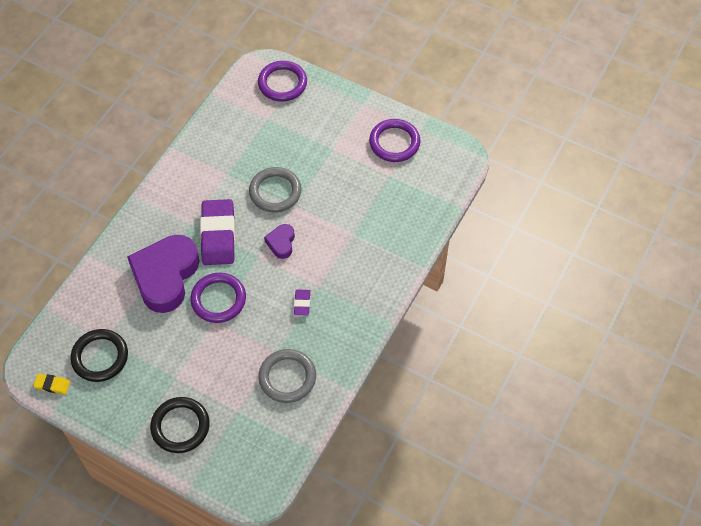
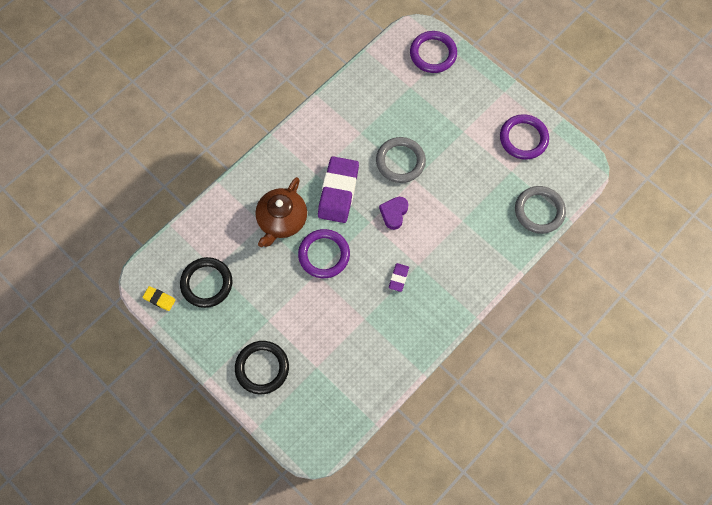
camera: 15 degrees right, 10 degrees up
(165, 276) = (282, 220): purple heart -> brown teapot
(287, 377) = (368, 346): grey ring -> grey ring (539, 211)

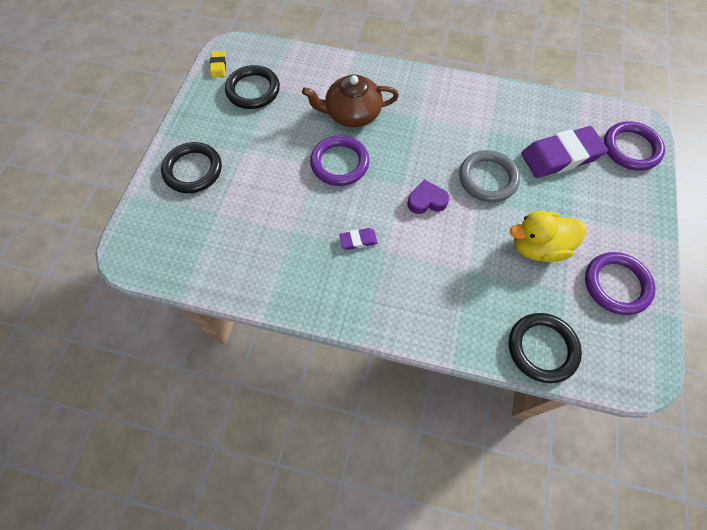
camera: 60 degrees right, 5 degrees down
(338, 192) = (414, 143): purple eraser -> purple eraser (560, 156)
(471, 166) = (538, 247): none -> yellow duck
(539, 211) = (542, 348): grey ring -> black ring

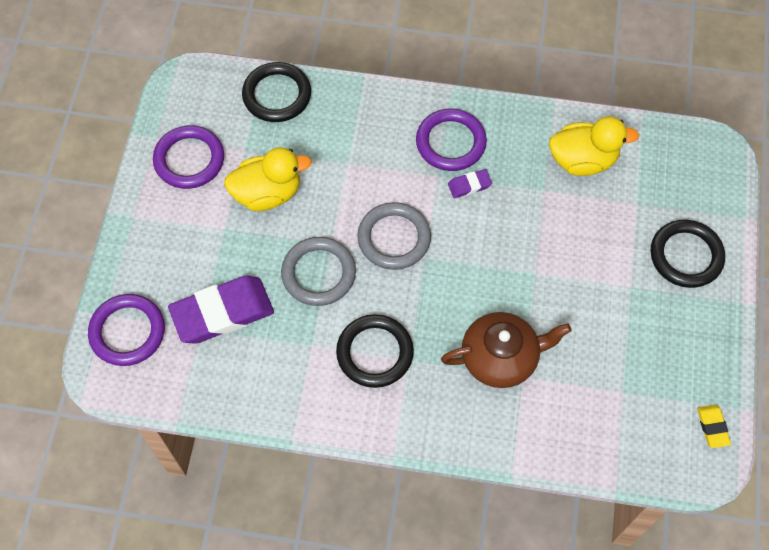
camera: 175 degrees right, 0 degrees up
(252, 255) = (583, 160): none -> yellow duck
(253, 90) = (648, 386): black ring -> black ring (375, 353)
(339, 163) = (505, 280): purple ring -> purple ring (450, 142)
(426, 201) = (394, 238): purple heart -> grey ring

